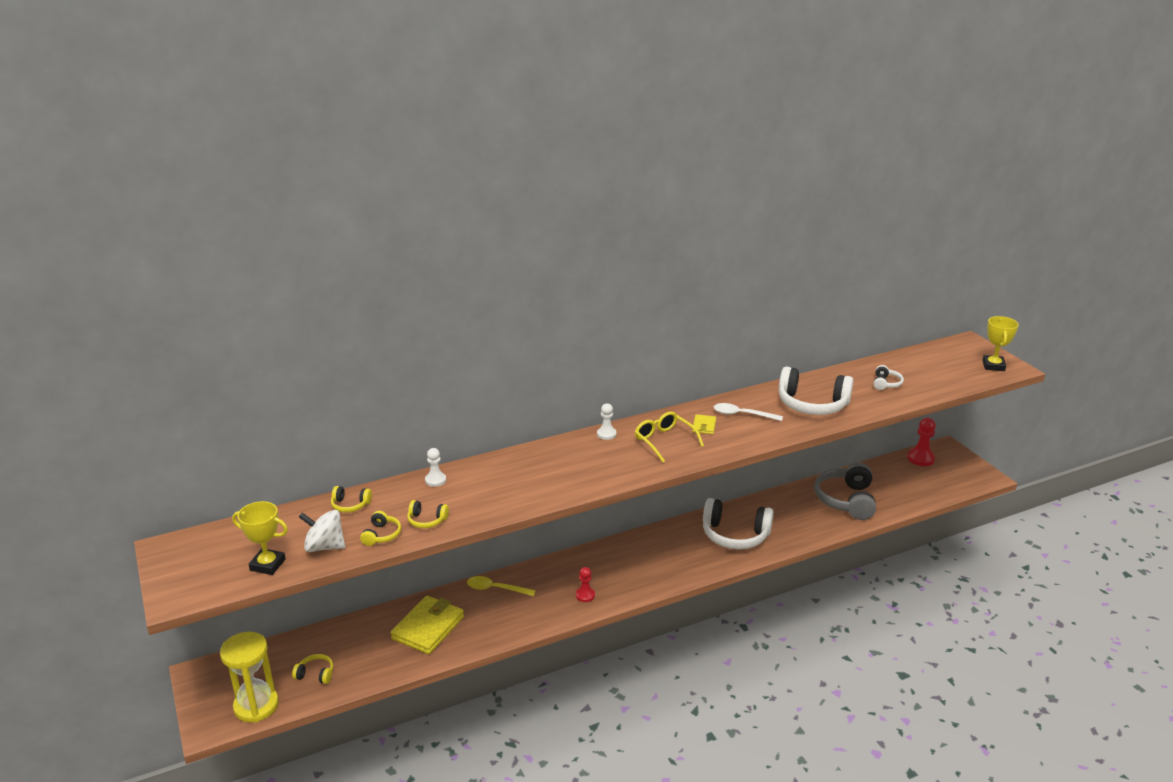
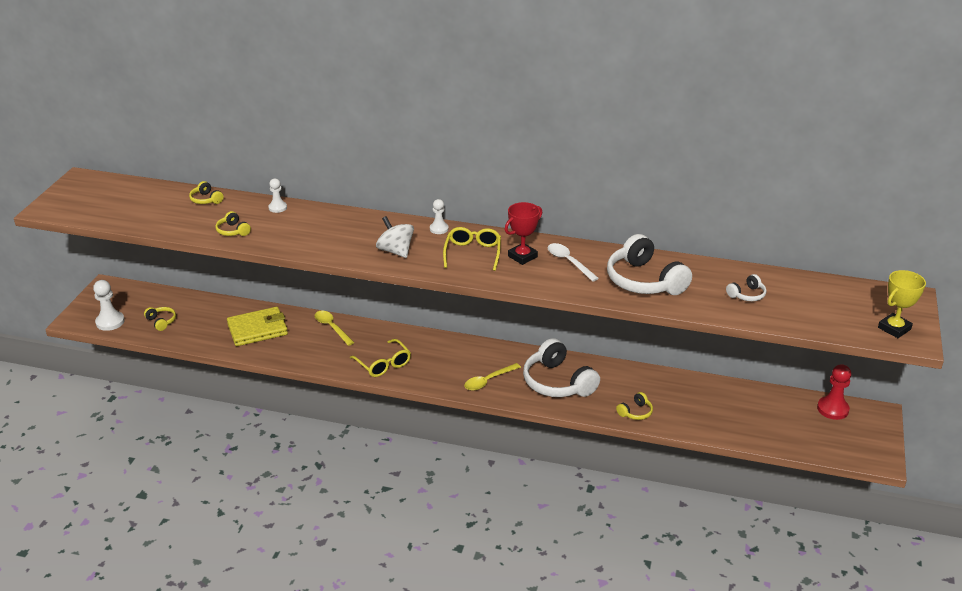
camera: 40 degrees right, 5 degrees up
(256, 706) = (110, 322): yellow hourglass -> white pawn
(267, 565) = (112, 214): yellow trophy -> none
(325, 546) = (155, 218): white spinning top -> white spinning top (395, 251)
(381, 535) = (195, 227): yellow headphones -> yellow headphones (635, 412)
(585, 595) = (383, 364): red pawn -> yellow glasses
(685, 562) = (488, 381): none -> yellow spoon
(704, 426) = (522, 256): yellow wallet -> red trophy
(846, 500) = (698, 406): grey headphones -> none

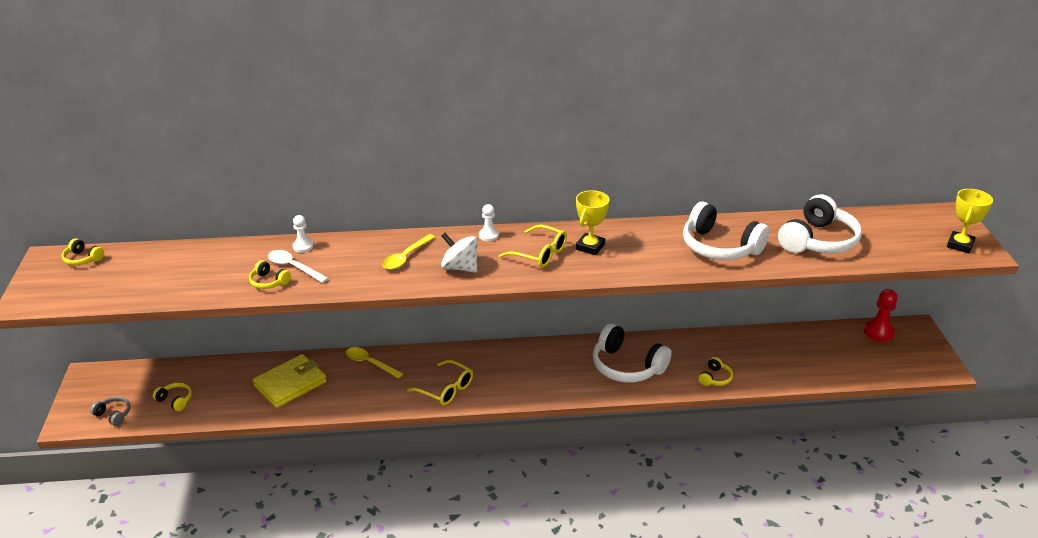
camera: 20 degrees left, 0 degrees up
(110, 322) = (114, 415): white pawn -> grey headphones
(206, 200) = (216, 253): yellow headphones -> yellow headphones (83, 259)
(473, 253) = (539, 254): yellow glasses -> yellow glasses turned 135 degrees clockwise
(488, 381) = (560, 381): yellow spoon -> yellow spoon (405, 257)
(522, 256) = (590, 247): red trophy -> yellow trophy
(568, 262) = (637, 243): white spoon -> white spoon (293, 267)
(747, 295) = (818, 241): white headphones -> white headphones, size x2.18

